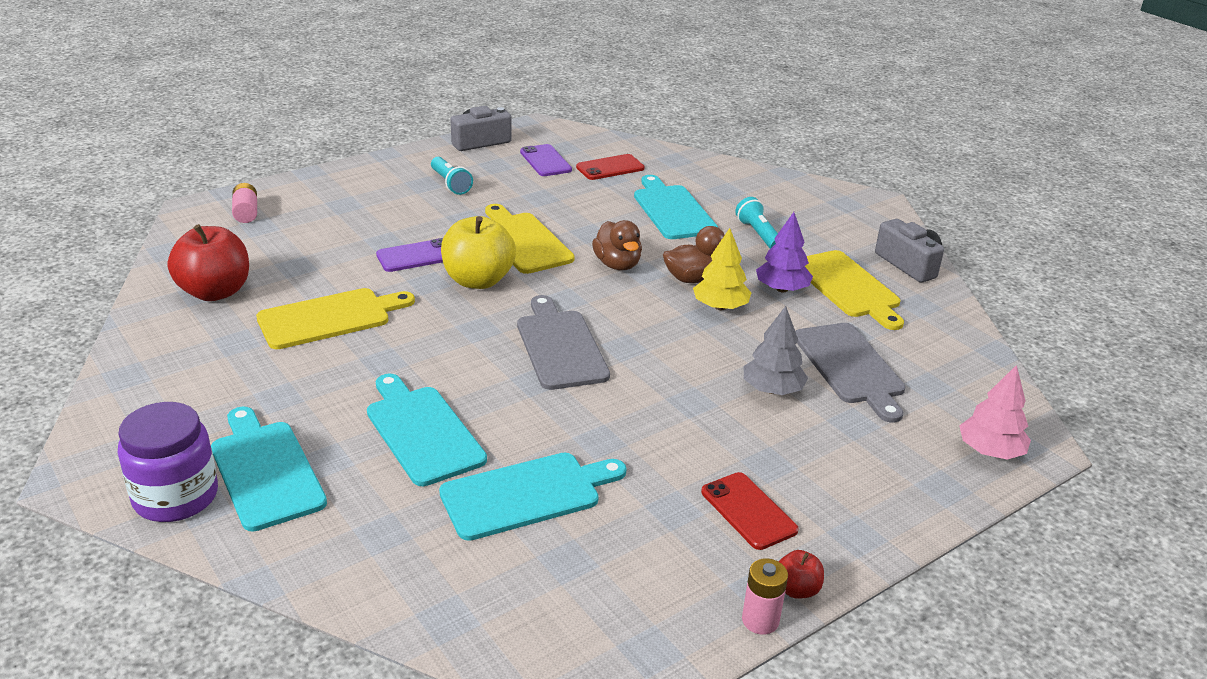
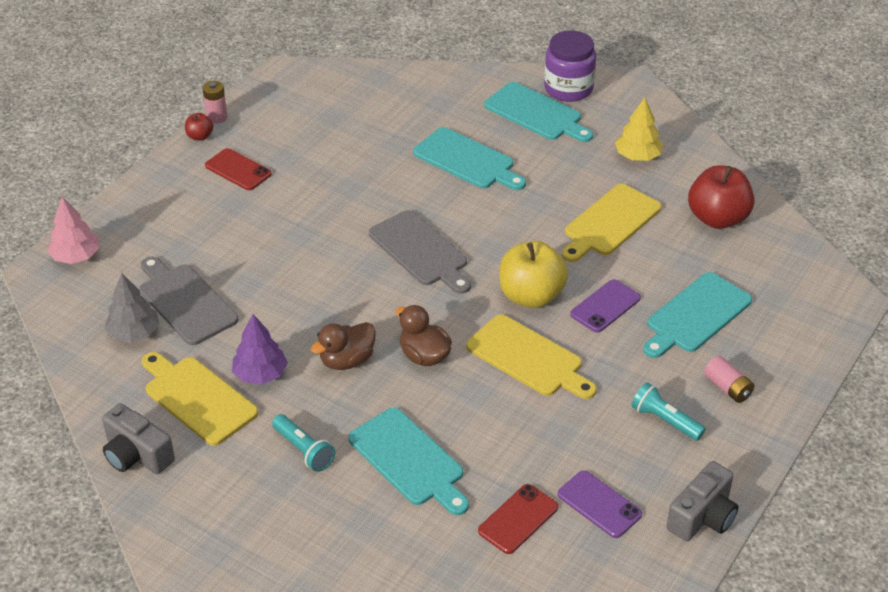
camera: 160 degrees right, 10 degrees up
(246, 213) = (803, 308): pink battery -> pink battery (727, 388)
(526, 494) = (376, 142): turquoise cutting board -> turquoise cutting board (696, 315)
(720, 307) = (310, 333): yellow tree -> yellow tree (637, 156)
(772, 390) = (243, 261): grey tree -> grey tree (134, 333)

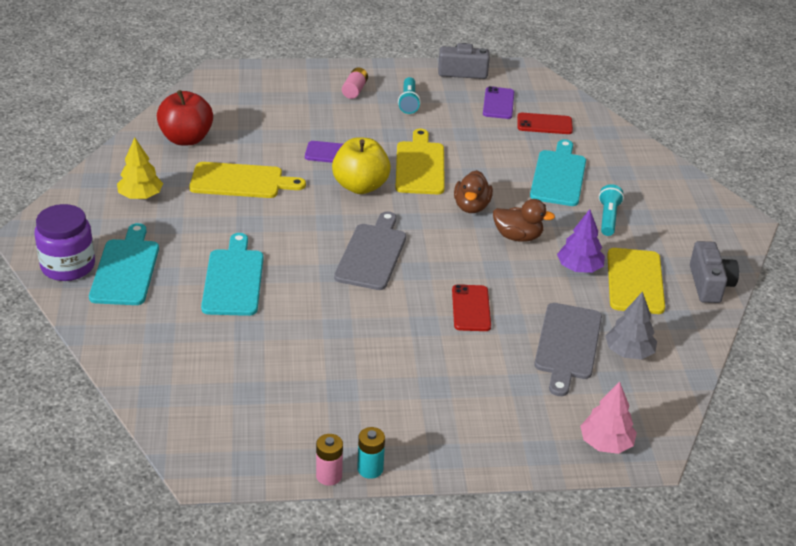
camera: 130 degrees left, 5 degrees down
(200, 136) = (370, 469): red apple -> turquoise battery
(238, 170) = (389, 410): red phone -> red phone (471, 308)
(696, 315) = (302, 118): turquoise cutting board -> none

